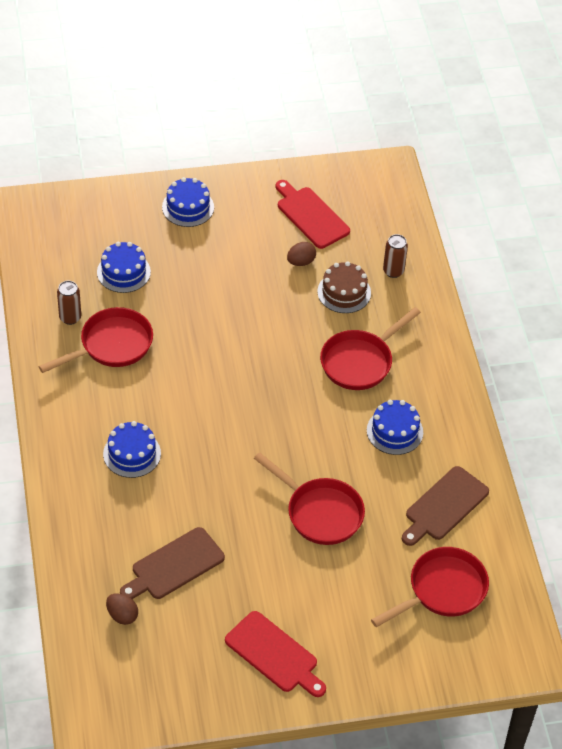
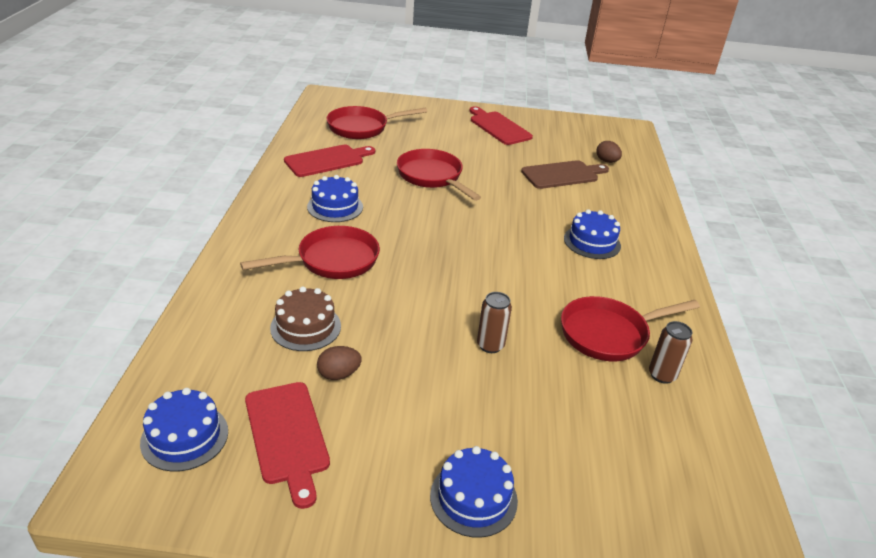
camera: 165 degrees left, 15 degrees down
(123, 272) = (588, 417): blue cake -> blue cake (185, 437)
(393, 271) = (227, 336): brown can -> brown can (490, 345)
(444, 506) = (327, 160): brown cutting board -> red cutting board

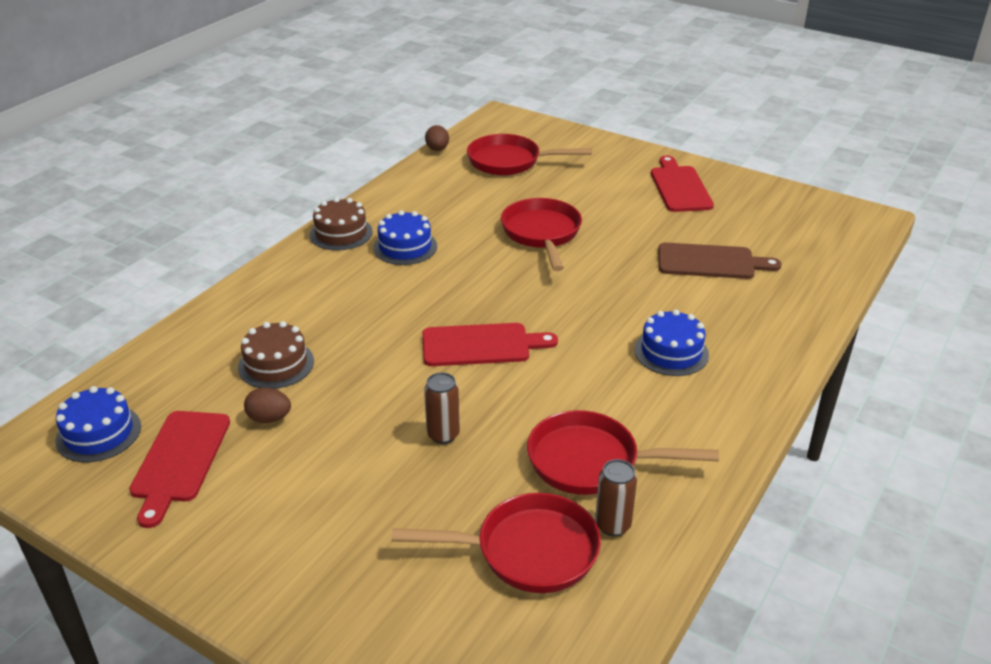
camera: 30 degrees right, 0 degrees up
(271, 206) = (341, 233): none -> brown cake
(327, 160) = (439, 194): red cutting board -> red cutting board (481, 345)
(332, 260) = (355, 304): red pan -> red pan (527, 551)
(473, 498) = (296, 574): blue cake -> none
(606, 161) = (790, 256): brown egg -> brown egg (437, 149)

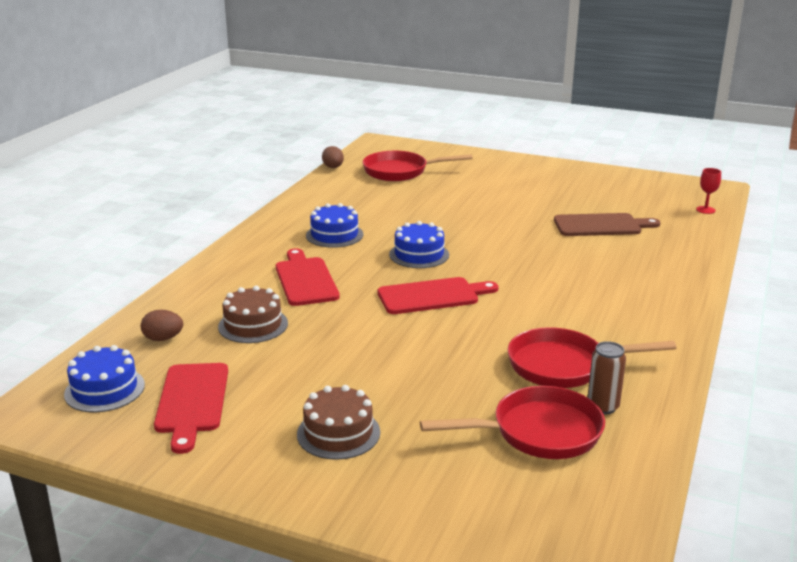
camera: 10 degrees left, 10 degrees down
(269, 418) = (264, 363): brown egg -> brown egg (163, 339)
(341, 233) = (272, 230): brown cake -> brown cake (338, 433)
(443, 434) = (427, 360): brown can -> none
(542, 234) = (450, 217): red pan -> none
(671, 352) = (597, 287): blue cake -> blue cake (419, 254)
(680, 187) = (552, 179): red cutting board -> red cutting board (305, 279)
(845, 250) = (705, 210): none -> red goblet

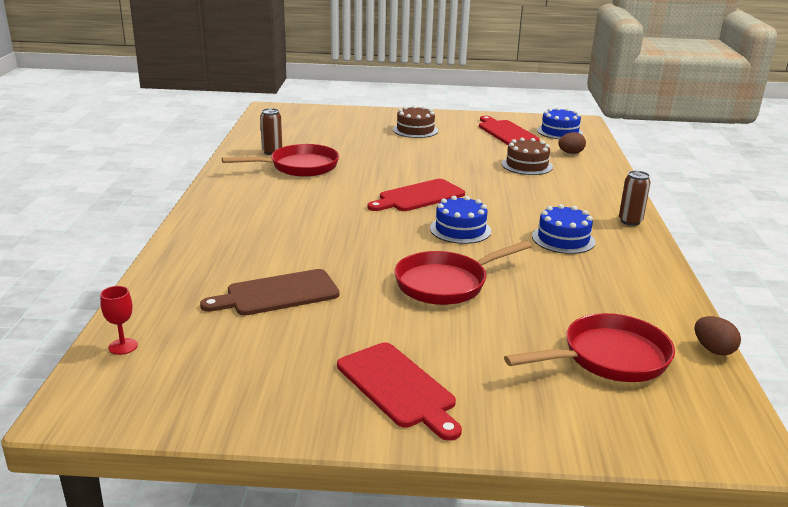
camera: 160 degrees right, 0 degrees up
(249, 242) = (630, 221): none -> brown can
(305, 279) = (532, 196): red cutting board -> red cutting board (398, 388)
(538, 432) = (308, 140): red pan -> red pan (446, 283)

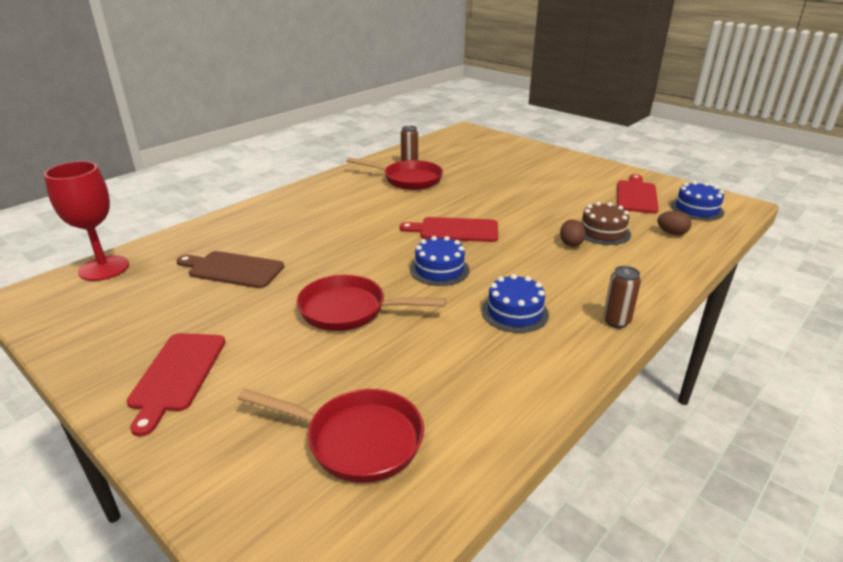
camera: 40 degrees right, 5 degrees up
(123, 346) = (104, 268): red goblet -> red goblet, size x2.29
(415, 130) = (552, 173): brown cake -> none
(713, 350) = (467, 490): brown egg -> brown egg (570, 243)

